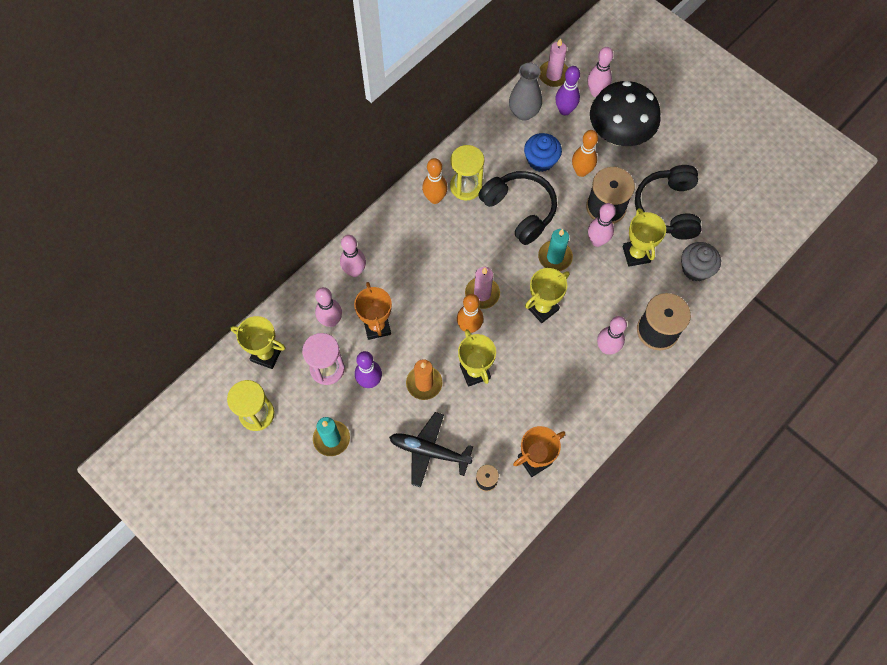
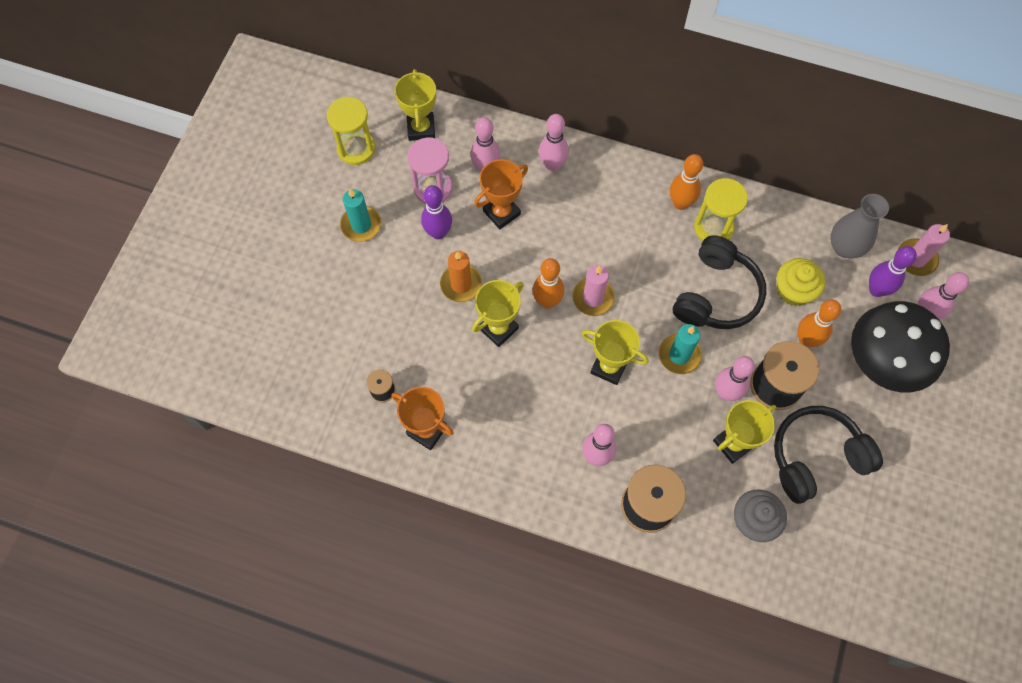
camera: 65 degrees right, 0 degrees up
(429, 451) = (389, 321): black plane -> none
(541, 160) = (793, 290): blue cupcake -> yellow cupcake

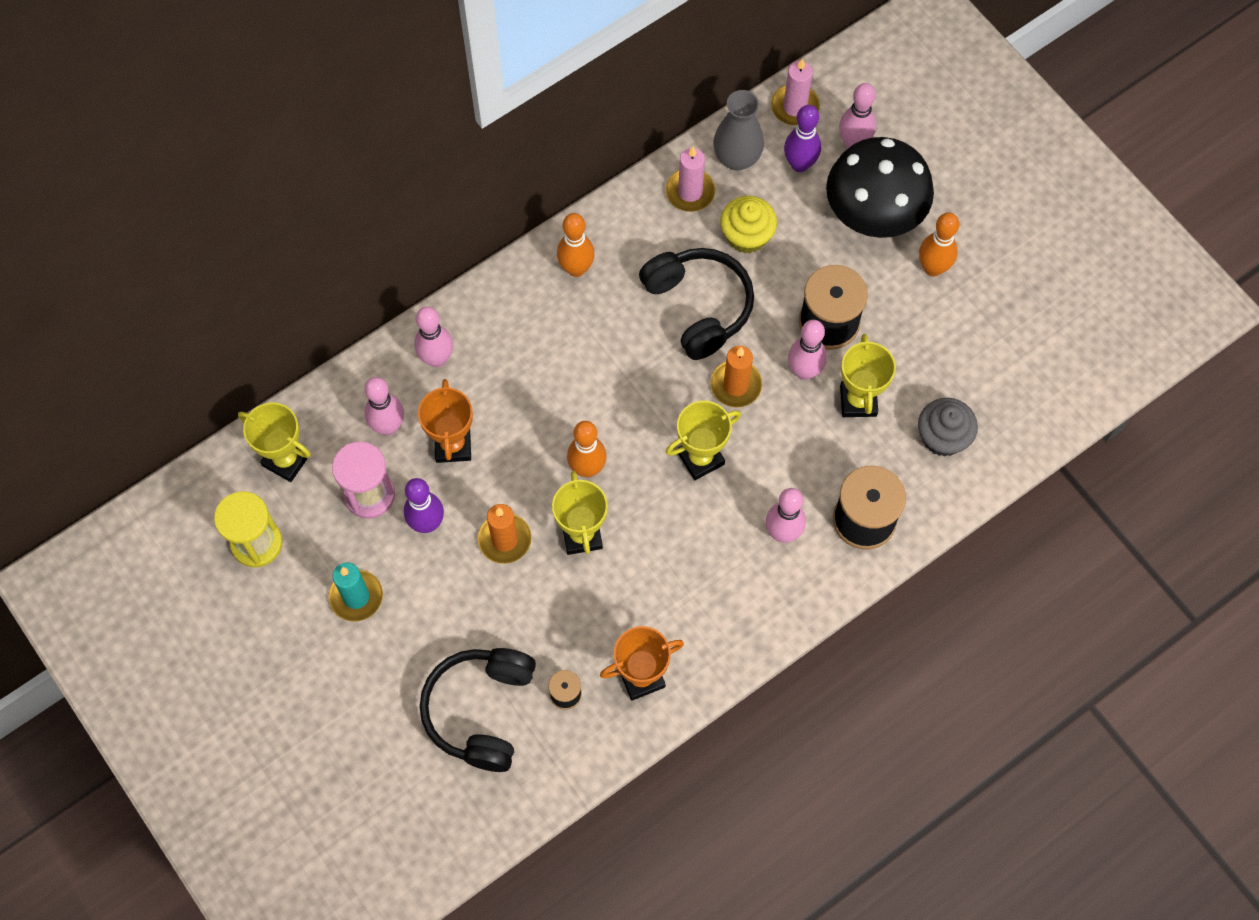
camera: 55 degrees left, 0 degrees up
(593, 298) = (616, 422): pink candle -> pink candle (690, 192)
(679, 355) = (736, 385): turquoise candle -> orange candle
(713, 227) = (626, 258): yellow hourglass -> none
(806, 340) = (804, 262): orange bowling pin -> orange bowling pin (933, 268)
(816, 457) = (922, 339): black headphones -> black headphones (481, 710)

